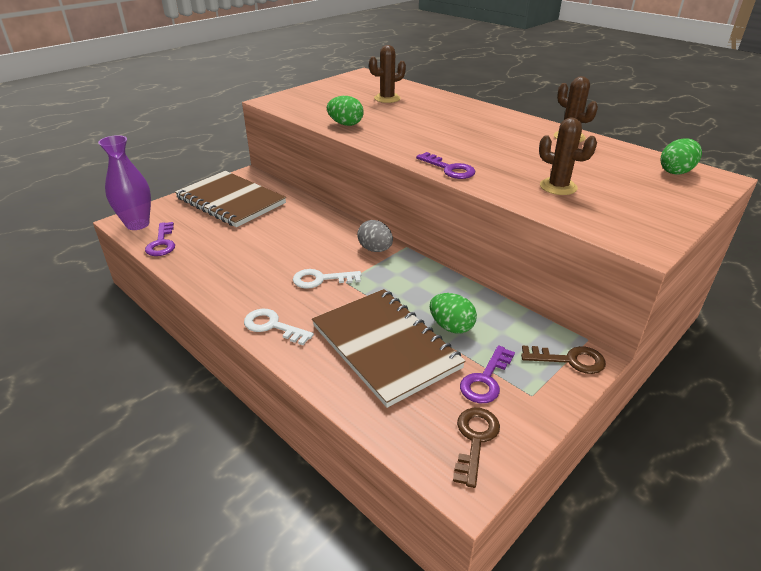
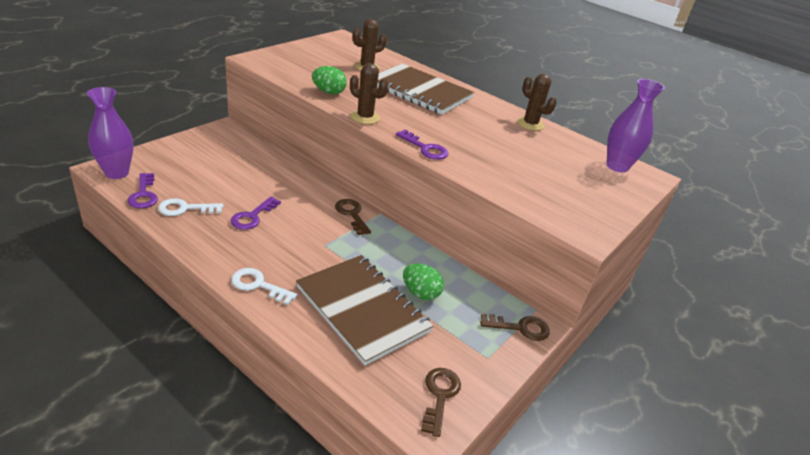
camera: 10 degrees left, 0 degrees up
(231, 201) = (210, 154): brown notebook -> brown notebook (420, 91)
(321, 279) = (302, 241): white key -> white key (185, 209)
(375, 249) = (352, 214): grey egg -> brown key
(486, 380) = (450, 343): purple key -> purple key (252, 216)
(558, 187) = (519, 174): brown cactus -> brown cactus (365, 117)
(676, 171) = (617, 166): green egg -> purple vase

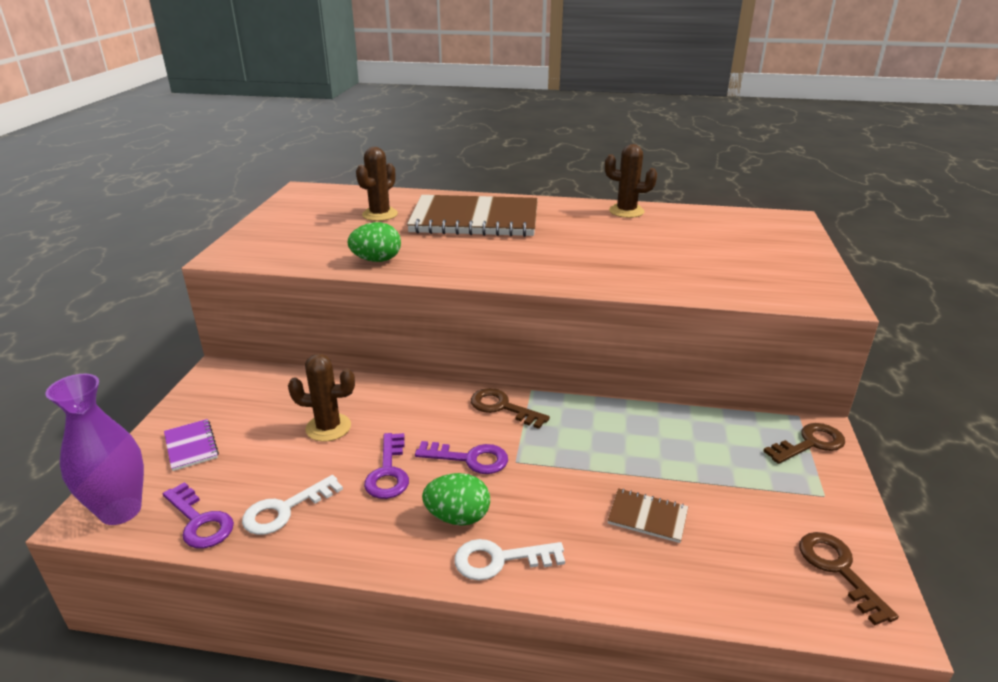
camera: 25 degrees left, 5 degrees down
(175, 158) = (191, 446): none -> purple notebook
(362, 309) = (647, 517): brown notebook -> brown notebook, size x0.41
(365, 117) = (458, 272): brown cactus -> brown cactus (328, 427)
(420, 293) = (680, 461): green egg -> green egg (458, 517)
(425, 148) = (569, 280): purple key -> purple key (469, 459)
(617, 166) = (754, 221): purple vase -> none

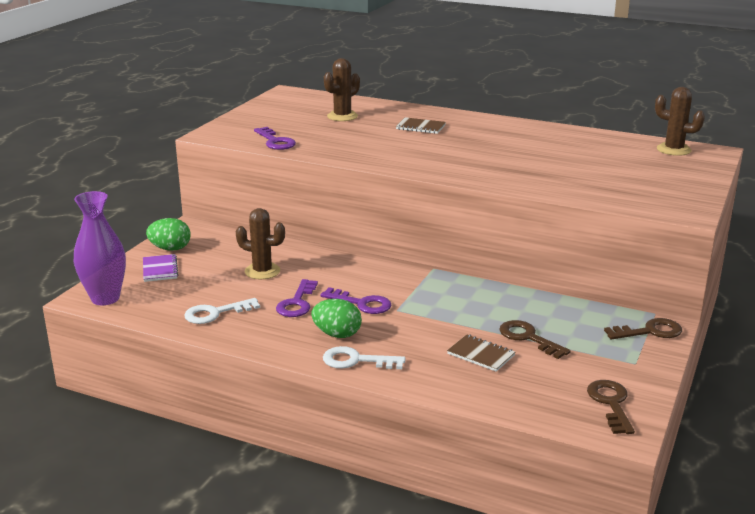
camera: 15 degrees right, 5 degrees down
(200, 521) = (156, 311): purple key -> purple key (275, 141)
(377, 260) = (324, 148): green egg -> green egg (170, 249)
(475, 219) = (420, 127): brown notebook -> brown notebook, size x0.41
(502, 407) = (403, 276): brown key -> brown key (528, 338)
(626, 211) = (560, 132): brown cactus -> brown cactus (673, 150)

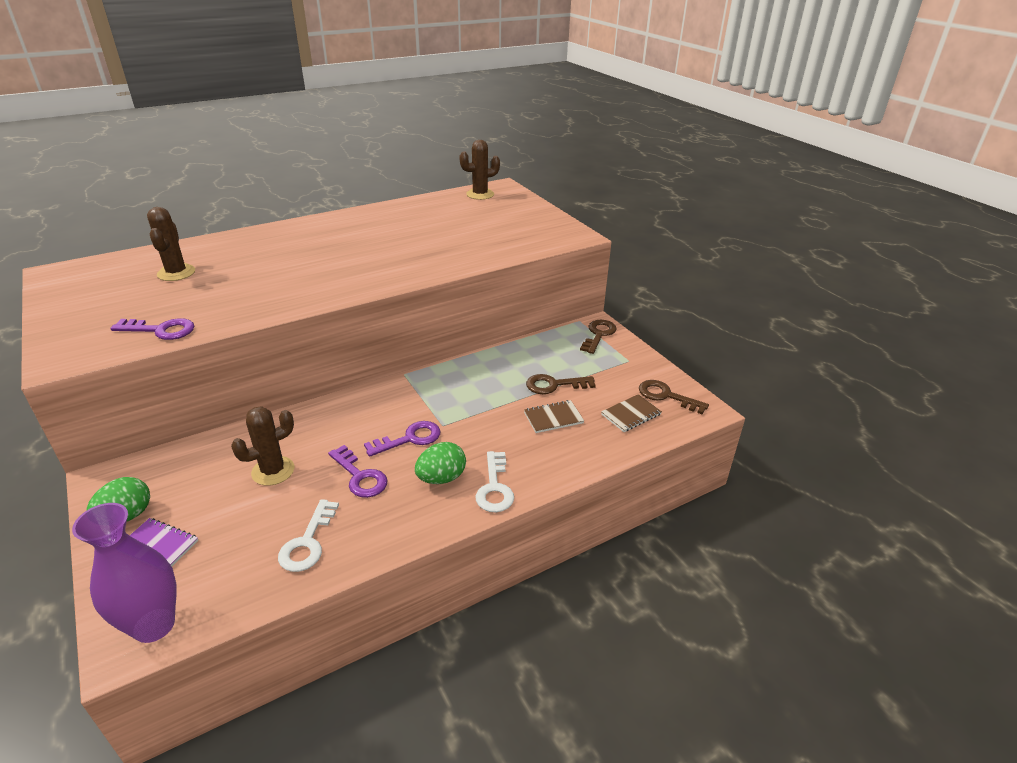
camera: 55 degrees left, 10 degrees up
(356, 361) = (494, 487): white key -> white key turned 45 degrees counterclockwise
(420, 127) = (273, 252): brown notebook -> brown notebook (631, 414)

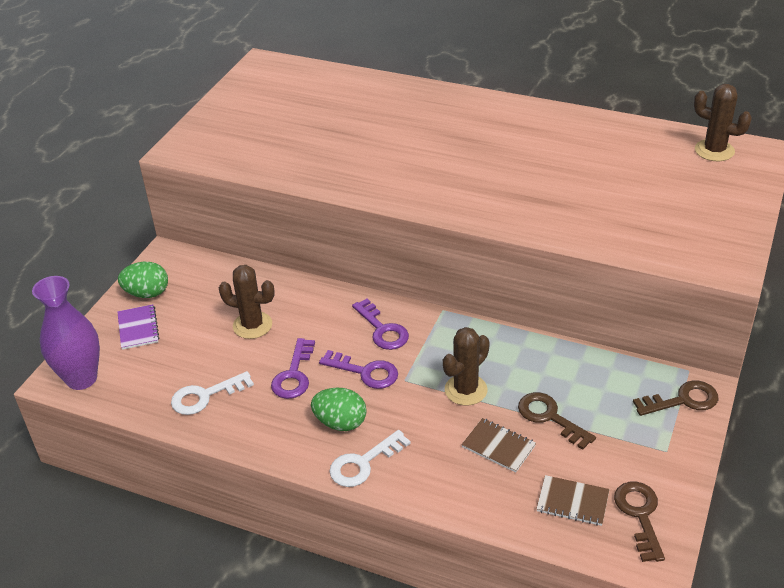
camera: 55 degrees right, 5 degrees up
(160, 330) = (254, 159): purple key -> purple key (382, 329)
(176, 273) = (330, 107): brown cactus -> brown cactus (466, 390)

